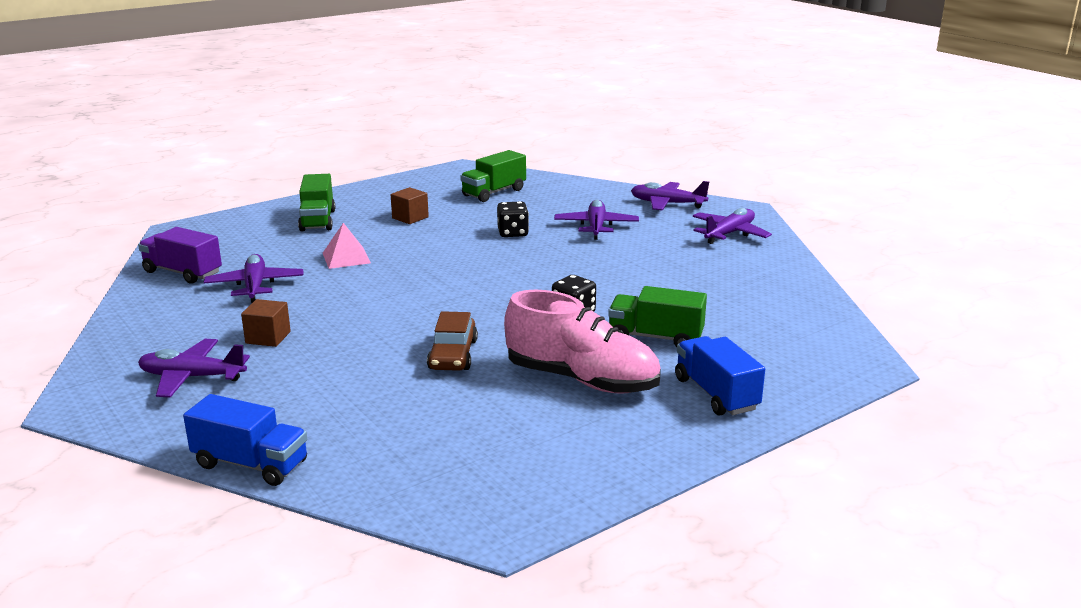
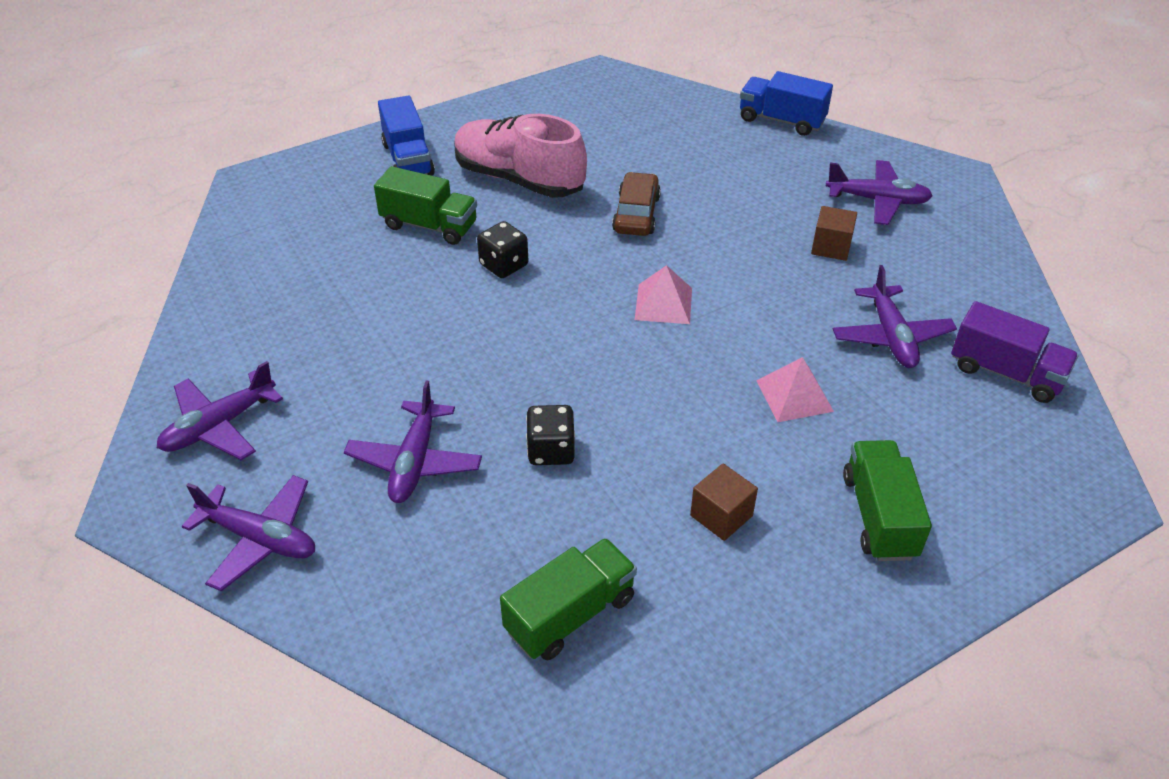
camera: 175 degrees left, 20 degrees up
(433, 296) = (663, 304): none -> pink pyramid

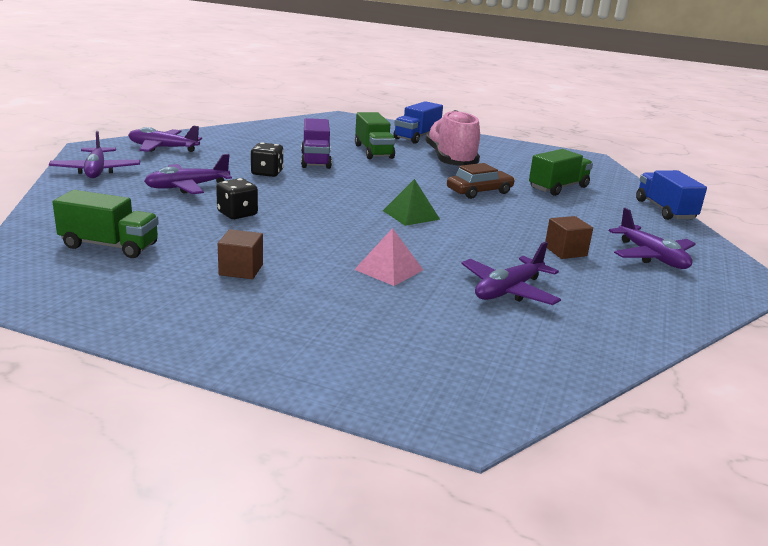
camera: 50 degrees right, 20 degrees down
(504, 265) = (372, 172): black dice -> black dice (267, 173)
(663, 304) = (411, 215): pink pyramid -> green pyramid
(878, 516) = (307, 323): green truck -> green truck (558, 187)
(1006, 373) = (549, 345): purple truck -> purple truck (316, 160)

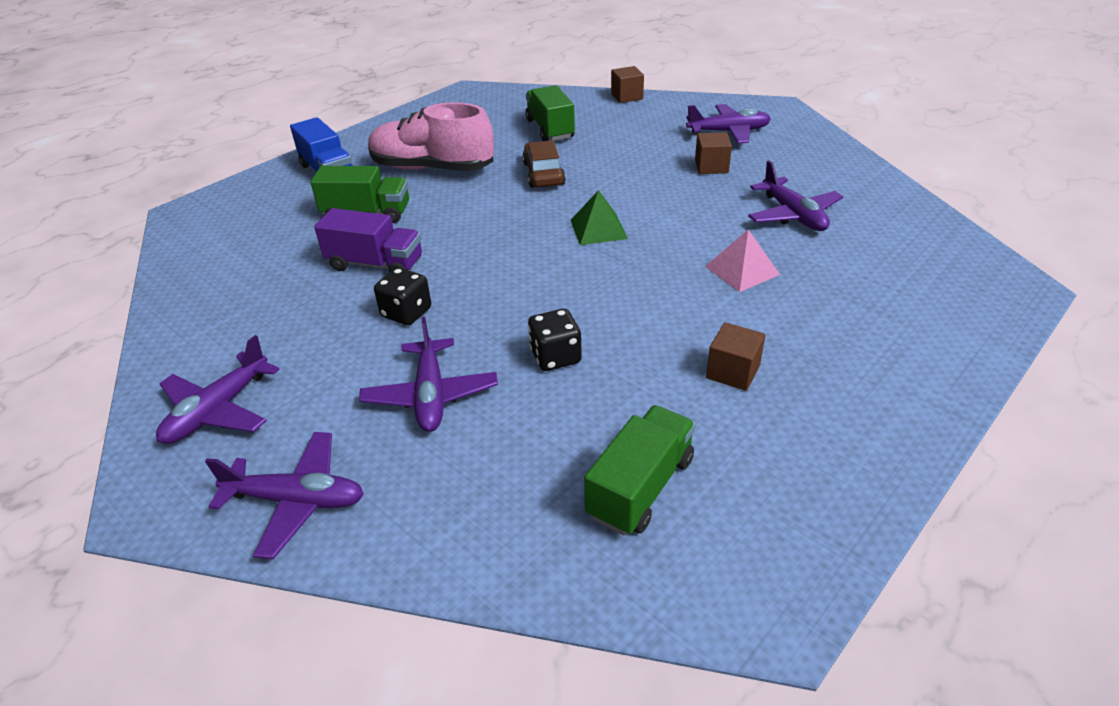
camera: 65 degrees left, 15 degrees up
(664, 210) = (627, 96): blue truck -> brown cube

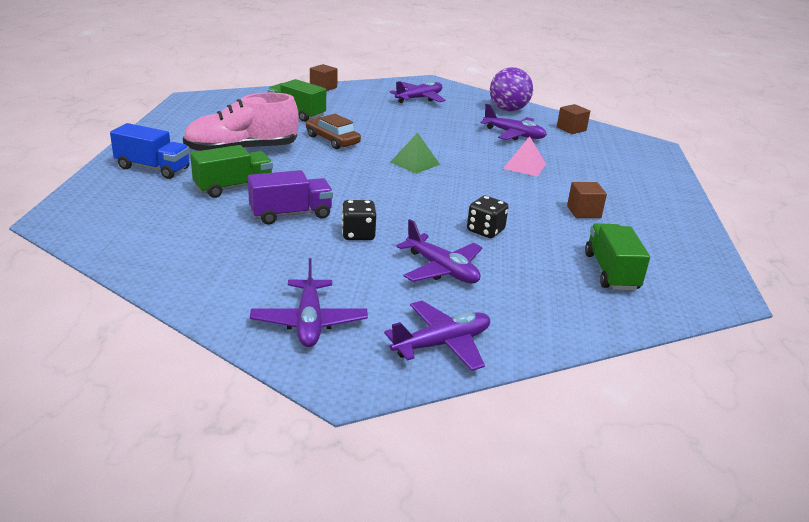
camera: 40 degrees left, 10 degrees down
(711, 167) = (435, 118): brown cube -> brown cube (571, 129)
(837, 172) = (508, 110): none -> purple ball

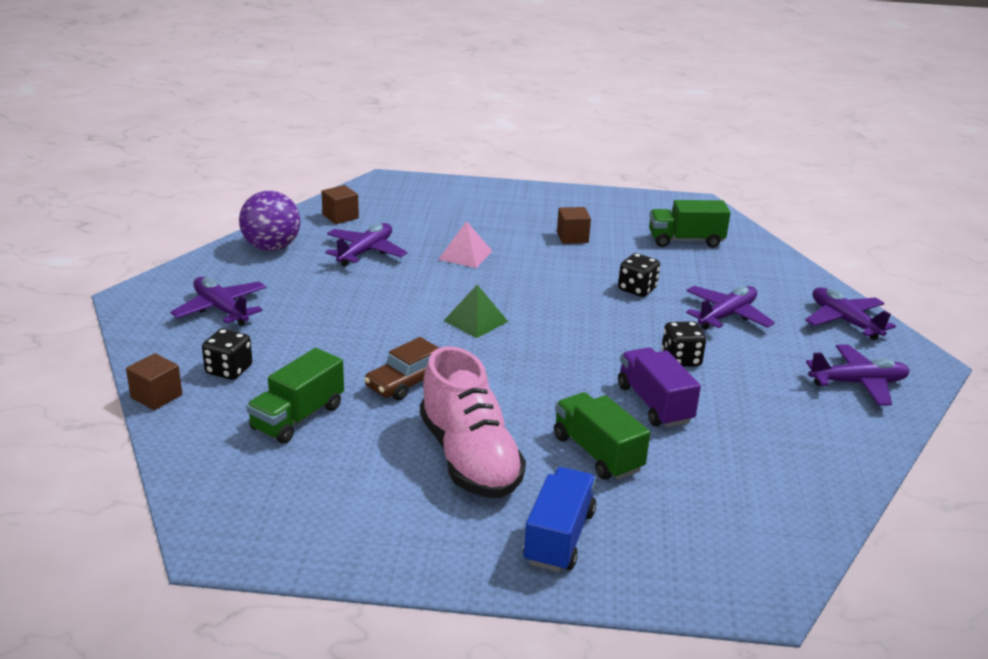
camera: 90 degrees left, 0 degrees up
(349, 100) = (229, 370): none -> black dice

